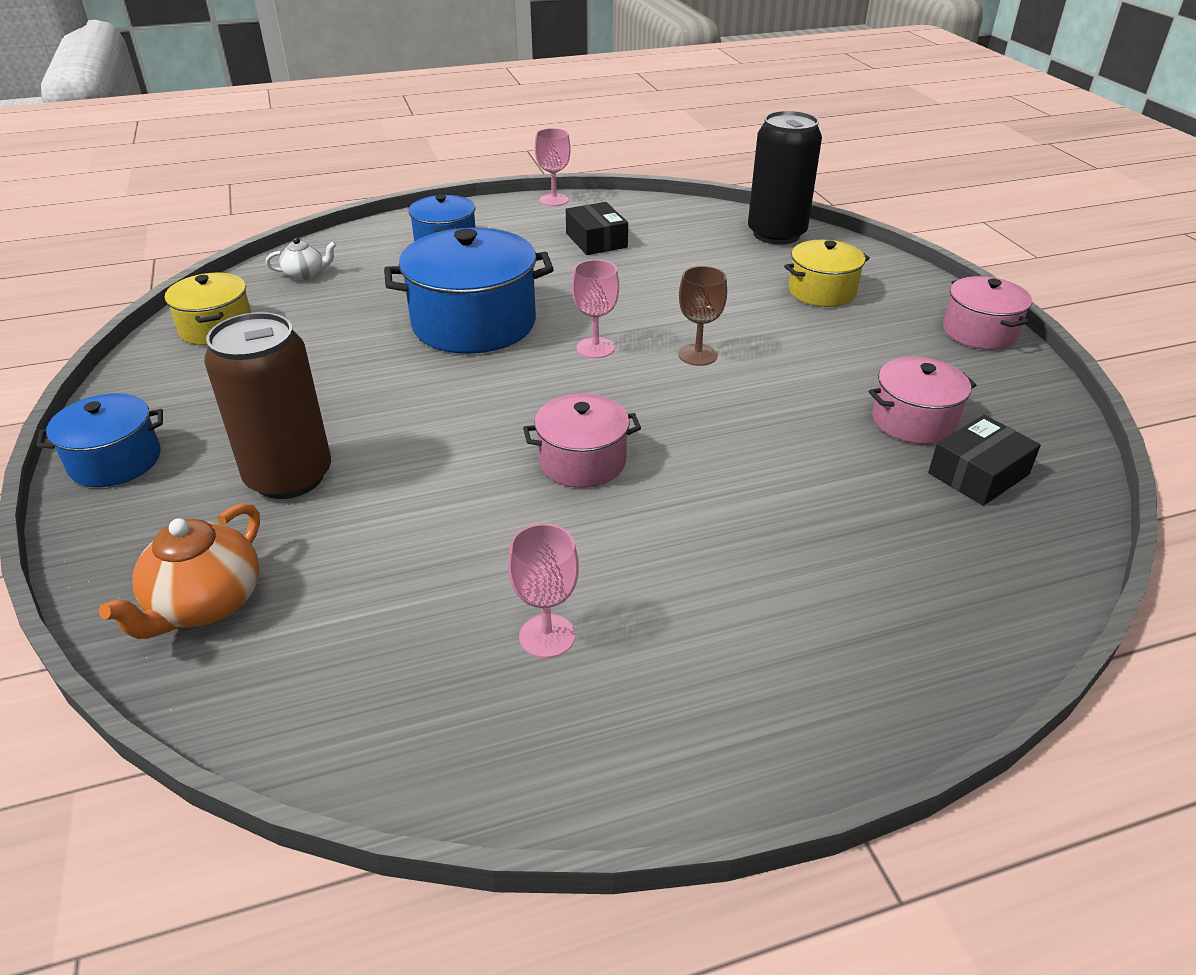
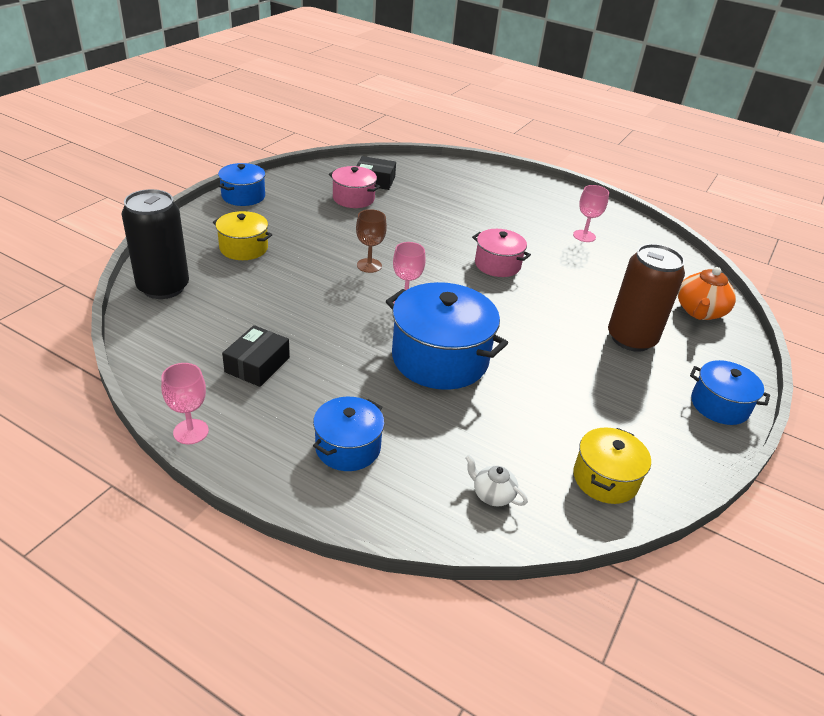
camera: 135 degrees left, 0 degrees up
(205, 604) = (699, 312): orange teapot -> orange teapot turned 135 degrees clockwise
(979, 332) = (243, 196): pink pot -> blue pot

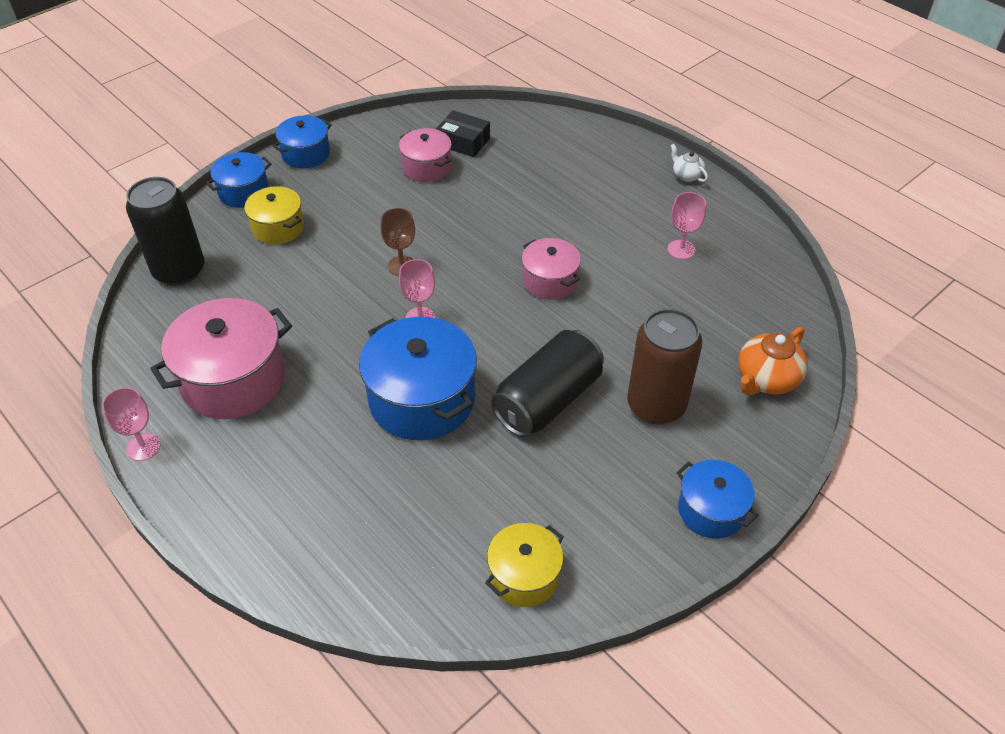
camera: 20 degrees right, 10 degrees up
(257, 365) = (233, 379): black box -> pink pot
(348, 447) = (280, 491): blue pot -> blue pot (244, 192)
(492, 494) = (397, 570): white teapot -> white teapot (686, 175)
(545, 346) = (547, 400): none -> black can

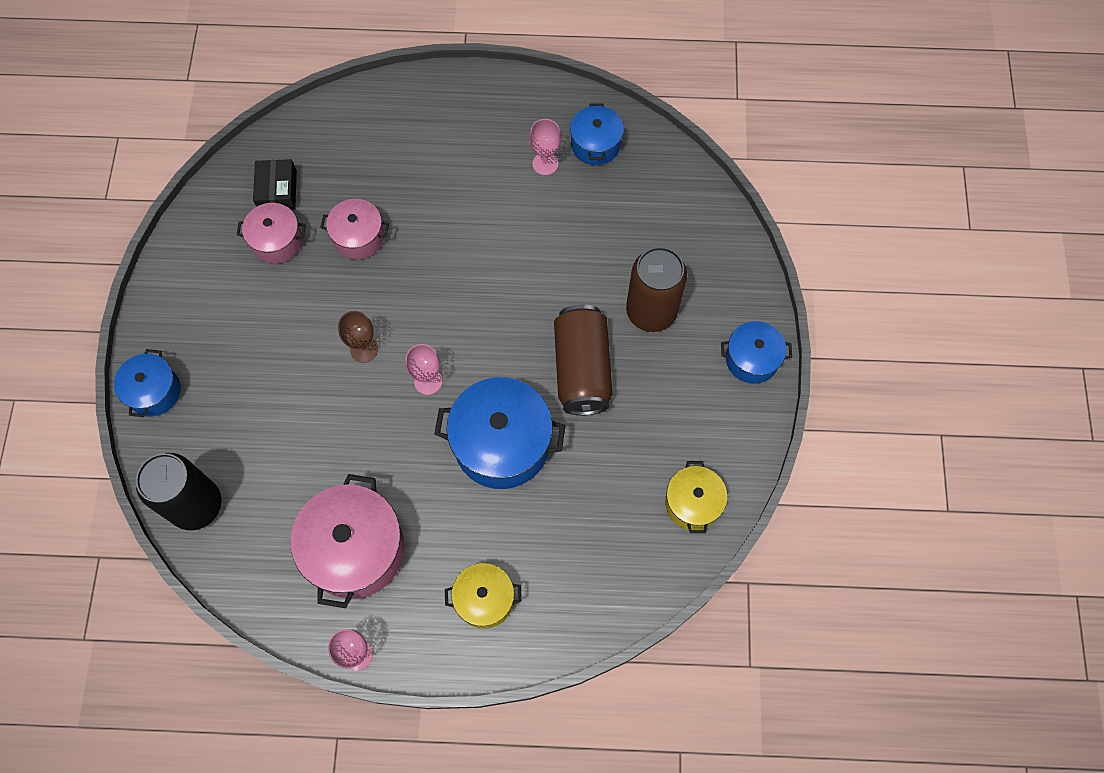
camera: 45 degrees left, 20 degrees up
(278, 227) = (226, 399): yellow pot -> yellow pot (484, 599)
(306, 154) = (159, 311): blue pot -> blue pot (595, 144)
(463, 142) = (277, 191): black box -> black box turned 75 degrees counterclockwise
(547, 400) = (582, 369): black can -> brown can
(550, 281) = (484, 270): pink pot -> pink pot (358, 237)
(686, 175) = (483, 87): white teapot -> none
(766, 379) = (697, 230): orange teapot -> none

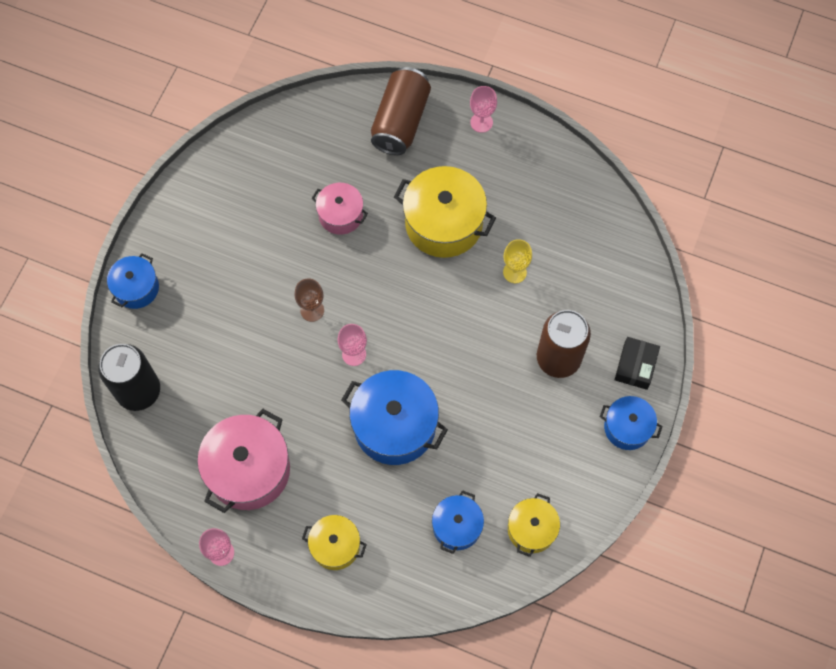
camera: 20 degrees right, 0 degrees up
(277, 191) = (289, 154): black box -> black box (635, 366)
(277, 241) = (274, 196): pink pot -> none
(475, 210) = (444, 223): none -> yellow pot
(545, 163) = (517, 202): pink goblet -> pink goblet (481, 122)
(570, 236) = (514, 272): none -> yellow goblet
(582, 369) = (482, 387): brown can -> brown can (400, 121)
(595, 144) = (566, 200): blue pot -> blue pot (457, 526)

